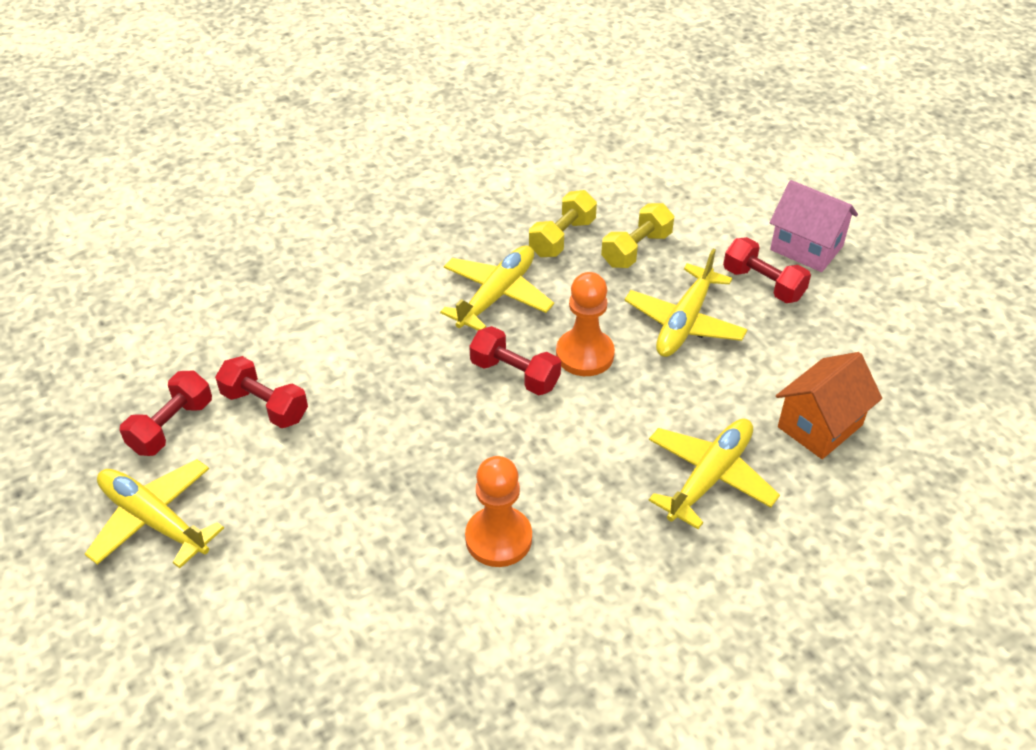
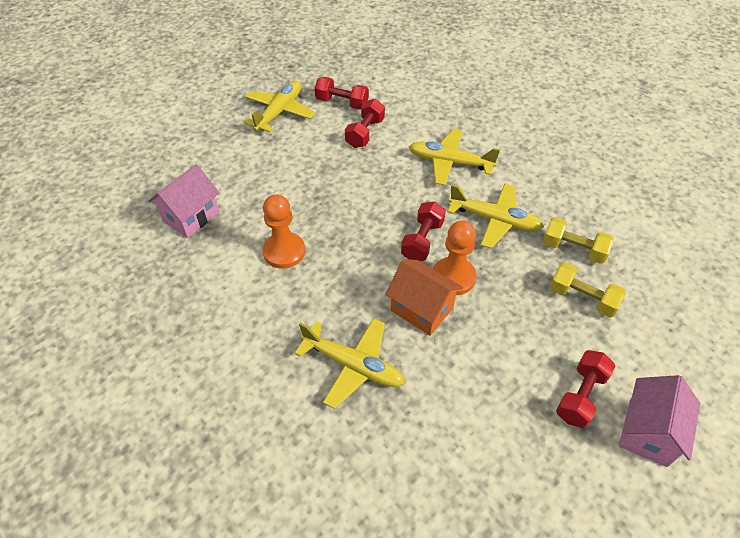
camera: 80 degrees right, 5 degrees up
(385, 672) = (191, 216): none -> pink house
(684, 322) = (510, 338): yellow plane -> yellow plane (449, 162)
(820, 426) = (423, 445): orange house -> orange house (421, 309)

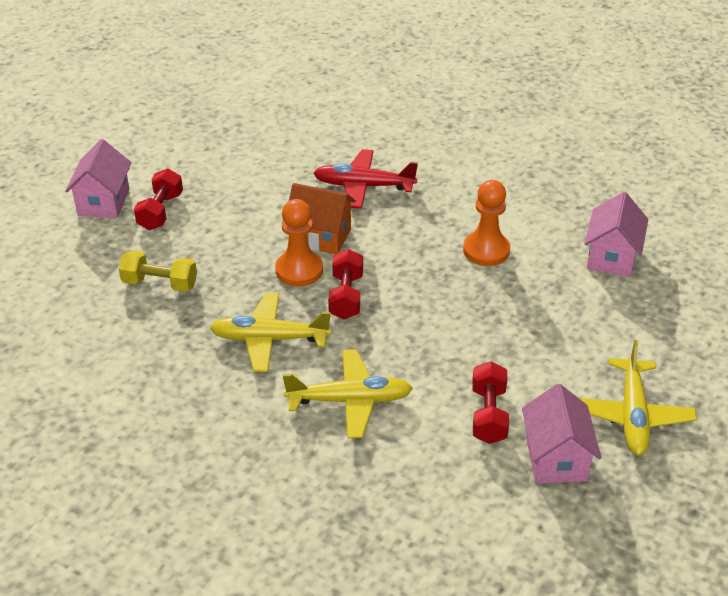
camera: 160 degrees right, 10 degrees down
(342, 103) = (555, 458): red dumbbell -> pink house
(353, 365) = (363, 186): yellow plane -> red plane
(573, 249) = (171, 329): yellow dumbbell -> none

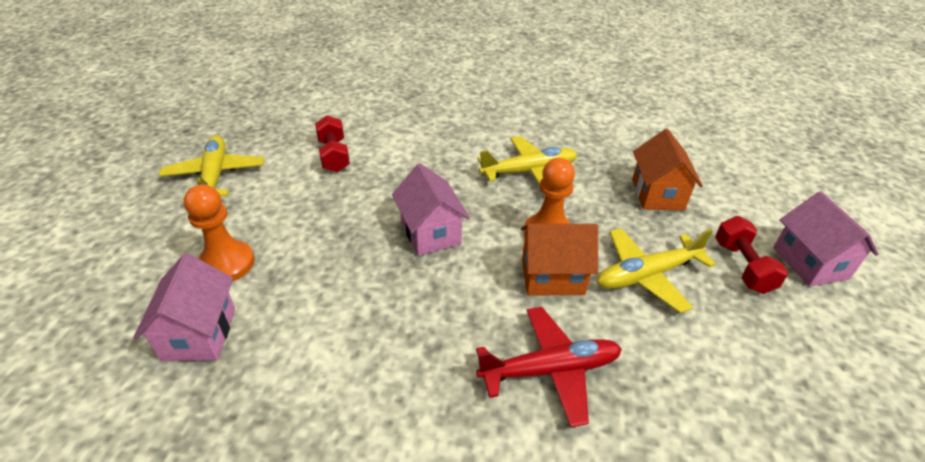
camera: 160 degrees right, 0 degrees up
(160, 284) = (657, 194): yellow dumbbell -> orange house
(346, 296) = (488, 219): red dumbbell -> none
(350, 400) = (442, 145): yellow plane -> yellow plane (647, 275)
(486, 250) = (359, 305): orange pawn -> orange pawn (227, 264)
(555, 458) = (281, 140): pink house -> pink house (430, 233)

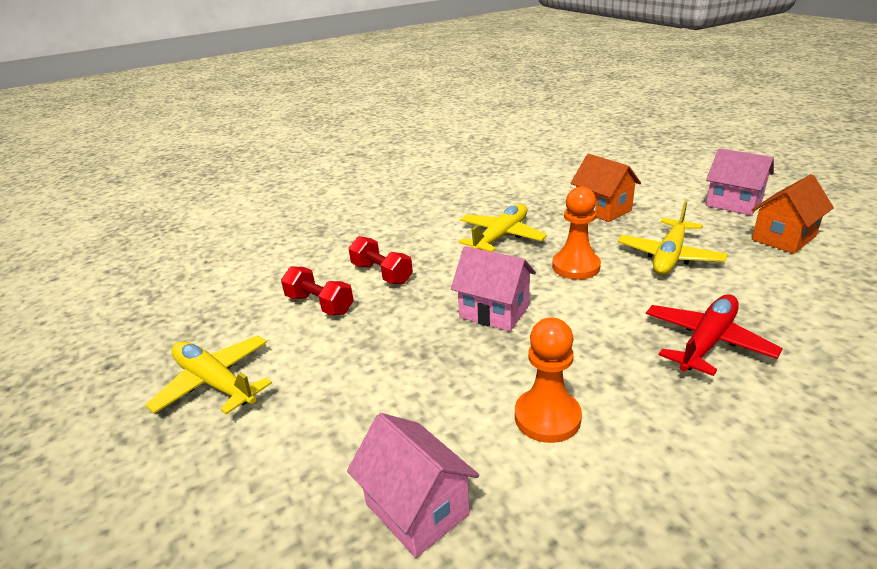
camera: 35 degrees left, 10 degrees down
(227, 264) = (350, 440): orange pawn -> orange pawn (547, 417)
(552, 277) = (620, 289): orange house -> orange house (783, 238)
(742, 266) = (707, 223): red dumbbell -> red dumbbell (382, 274)

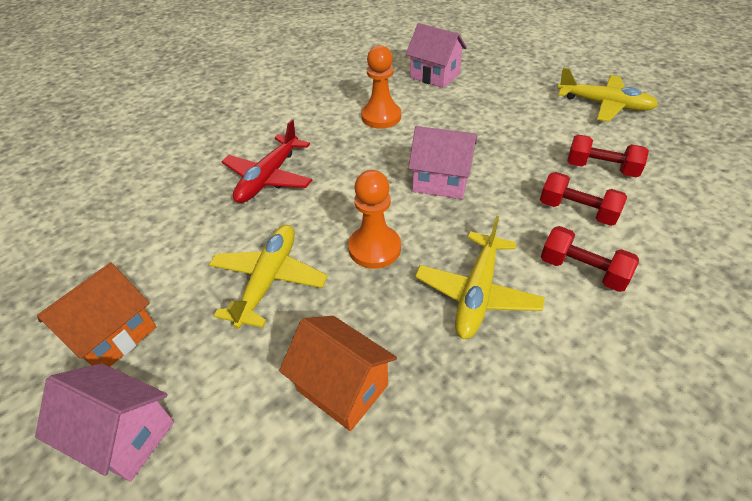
camera: 165 degrees right, 15 degrees up
(416, 240) = (582, 270): none -> red dumbbell

